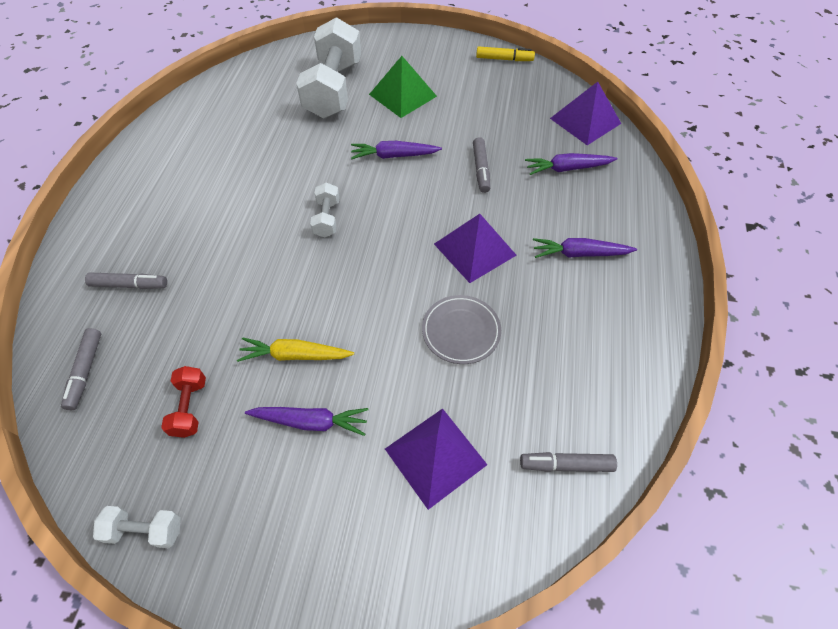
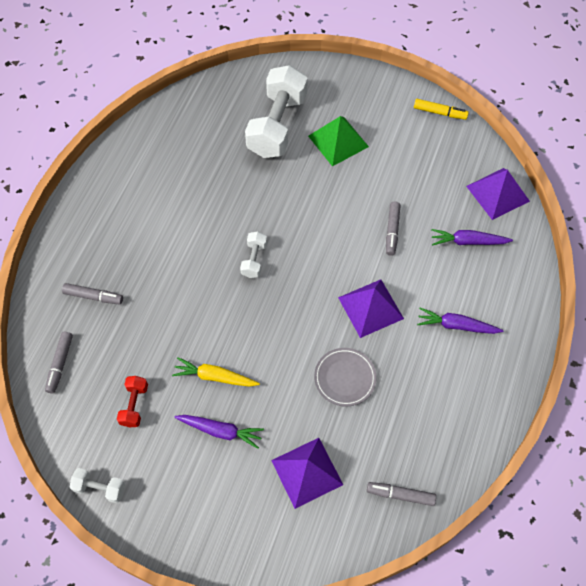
camera: 10 degrees right, 5 degrees up
(394, 156) = (319, 206): purple carrot -> none

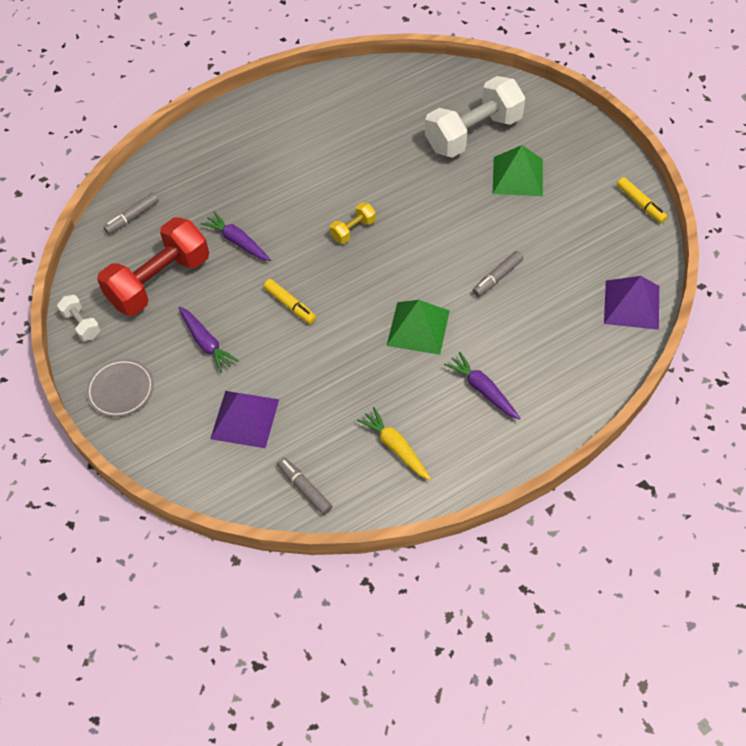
camera: 40 degrees right, 5 degrees down
(93, 296) = (200, 183): grey marker -> none
(134, 405) = (159, 281): red dumbbell -> red dumbbell, size x2.21
(215, 377) = (239, 300): yellow carrot -> yellow carrot (396, 447)
(254, 260) = (353, 230): white dumbbell -> yellow dumbbell
(259, 354) = (290, 305): none -> yellow marker
(345, 378) = (343, 368): grey plate -> grey plate (121, 390)
(370, 308) = (418, 327): purple pyramid -> green pyramid
(468, 241) = (562, 328): purple carrot -> purple carrot (238, 242)

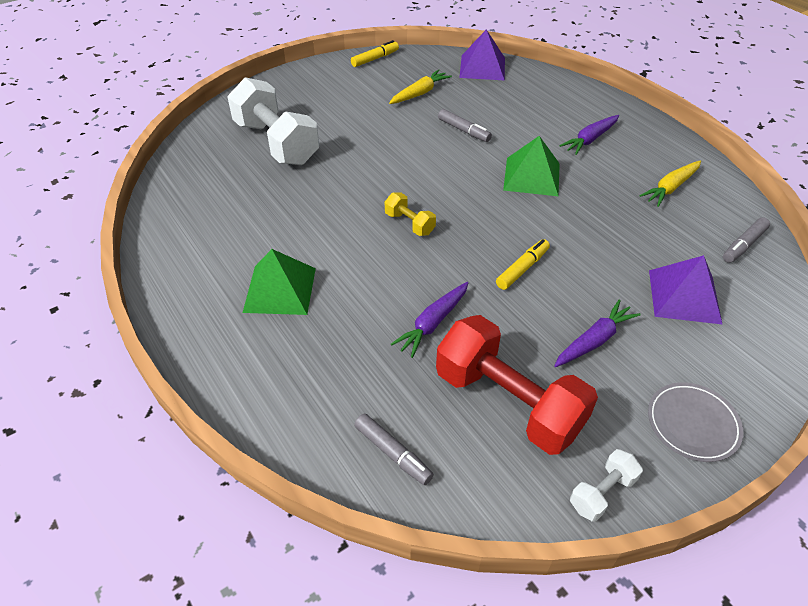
camera: 95 degrees left, 10 degrees down
(517, 176) = (338, 118): green pyramid -> green pyramid (280, 290)
(568, 243) = (420, 93): none -> yellow carrot

